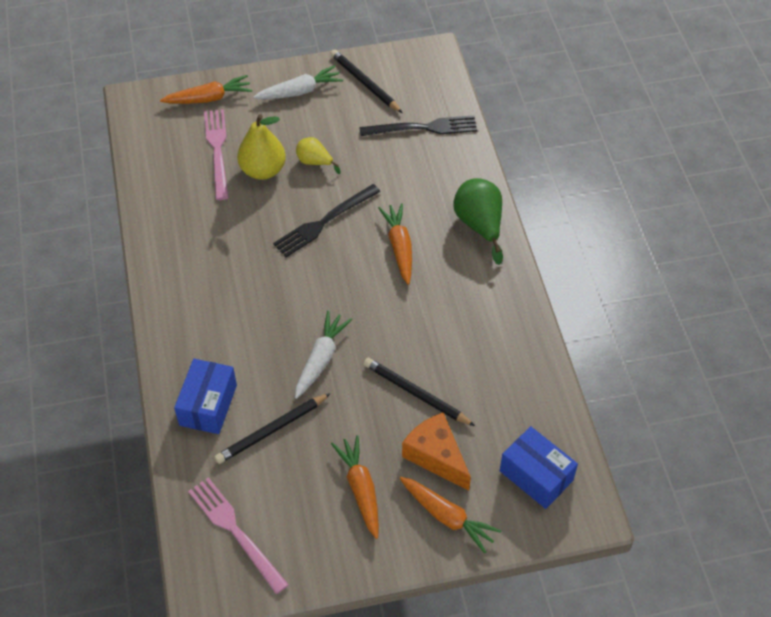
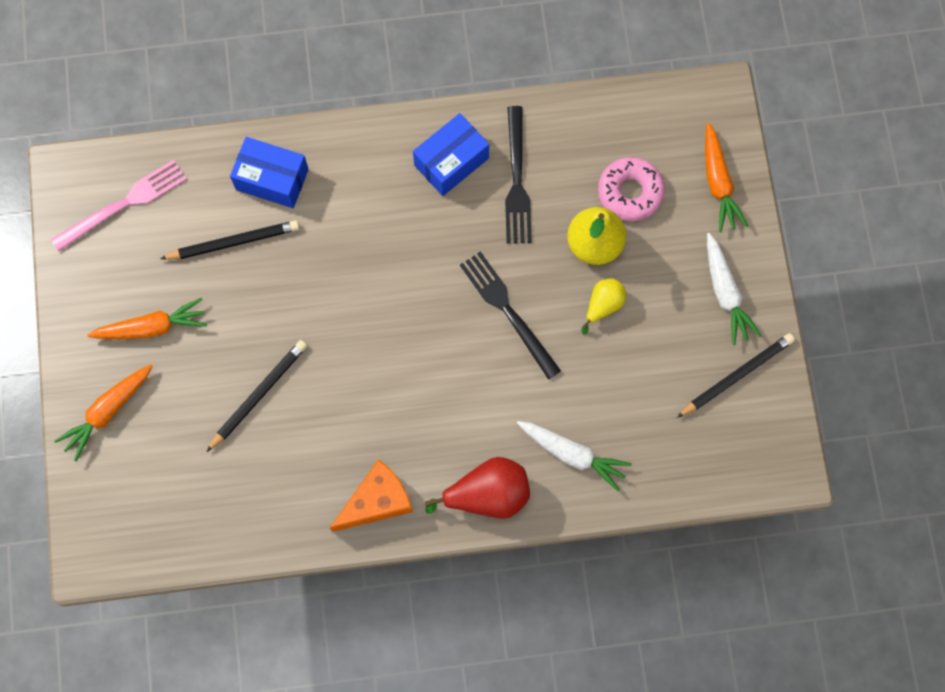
camera: 95 degrees right, 20 degrees up
(217, 150) = (630, 192): pink fork -> pink donut
(272, 430) = (233, 242): black pencil -> black pencil turned 105 degrees clockwise
(321, 359) = (315, 296): white carrot -> white carrot (572, 454)
(399, 247) = (462, 395): orange carrot -> none
(423, 128) = (653, 443): black fork -> black fork (516, 181)
(436, 456) = (179, 408): orange cheese -> orange cheese (377, 501)
(479, 225) = (487, 495): green pear -> red pear
(536, 475) = (141, 511): blue box -> blue box (451, 162)

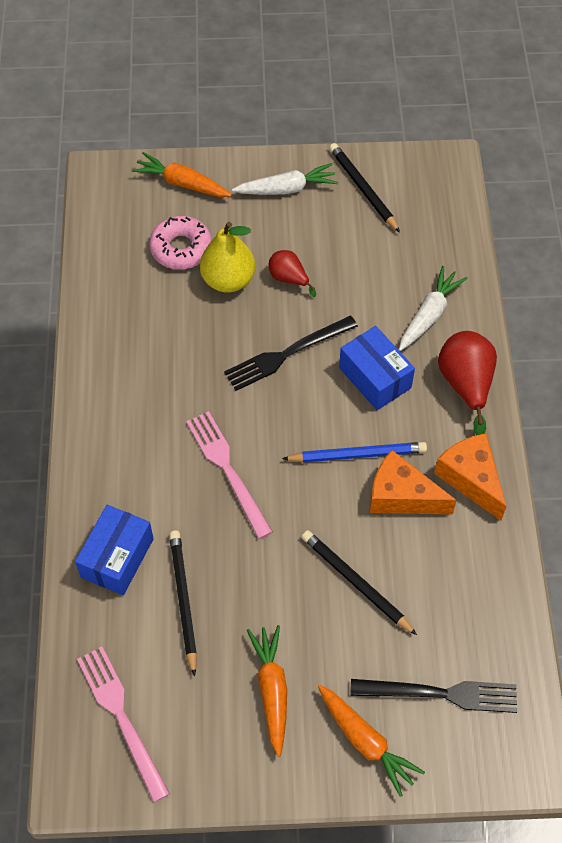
camera: 85 degrees left, 15 degrees down
(353, 433) = (401, 496): none -> orange cheese
(370, 266) = (227, 469): none -> pink fork
(396, 388) = (357, 455): none -> blue pencil
(451, 162) = (126, 390): blue box -> blue box (375, 378)
(516, 181) = (155, 336): black fork -> black fork (440, 694)
(603, 305) = (289, 279): yellow pear -> red pear
(718, 183) = (182, 183): orange carrot -> orange carrot turned 150 degrees counterclockwise

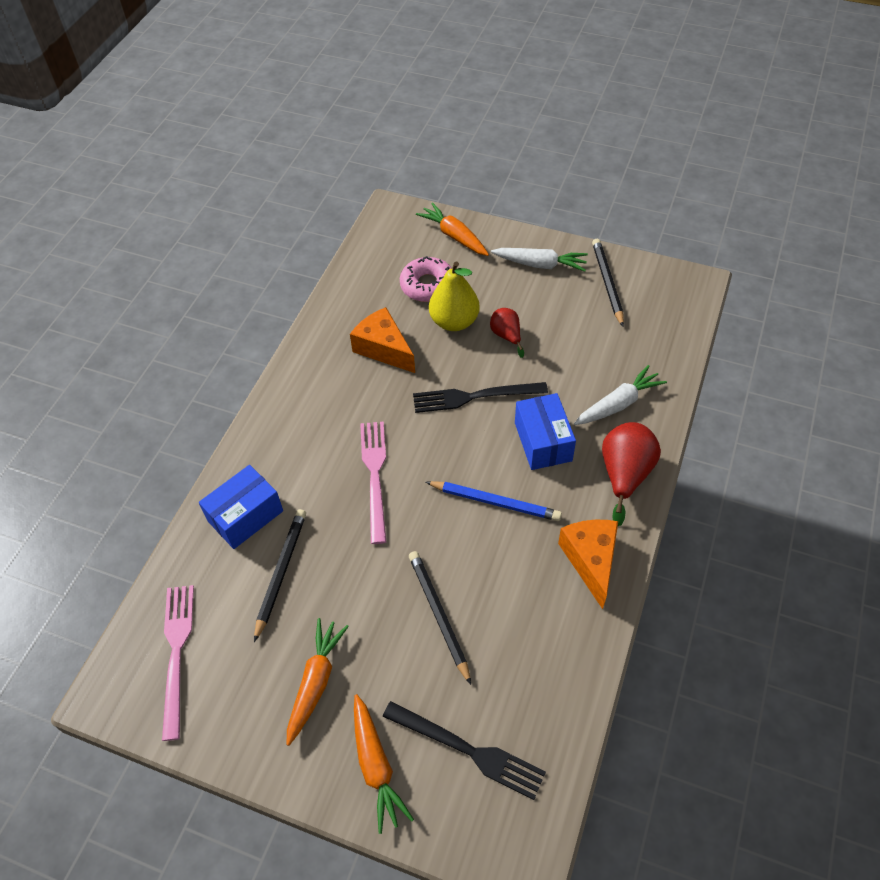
camera: 25 degrees right, 5 degrees down
(401, 496) = (518, 553): orange cheese -> orange cheese (383, 349)

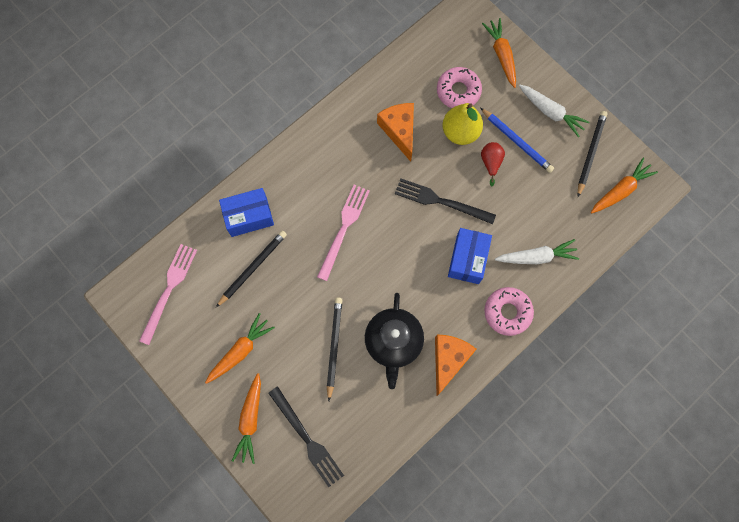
camera: 25 degrees right, 20 degrees up
(495, 502) = (411, 288): blue pencil -> blue pencil (516, 141)
(511, 573) = (393, 342): none -> black teapot
(625, 475) = (507, 312): red pear -> pink donut
(662, 303) = (620, 190): none -> orange carrot

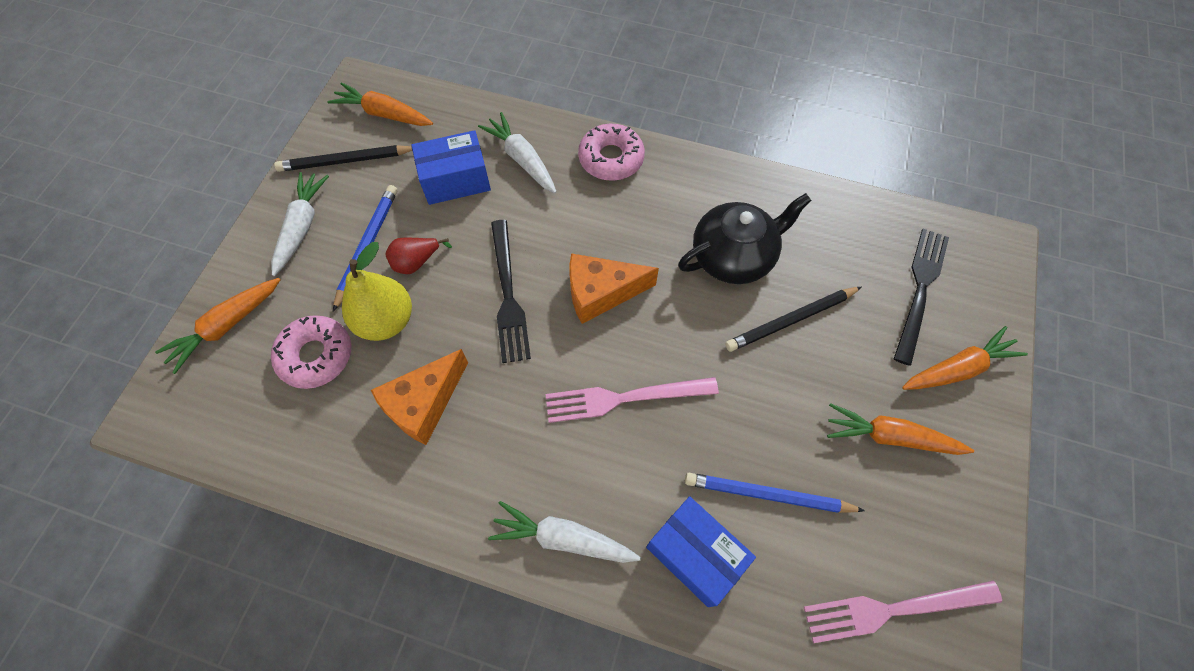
camera: 120 degrees left, 10 degrees down
(253, 268) = (768, 495): black pencil -> blue pencil
(293, 163) = (563, 538): none -> white carrot
(448, 360) = (710, 190): orange cheese -> orange cheese (601, 293)
(467, 259) = (571, 227): blue box -> blue box (455, 180)

